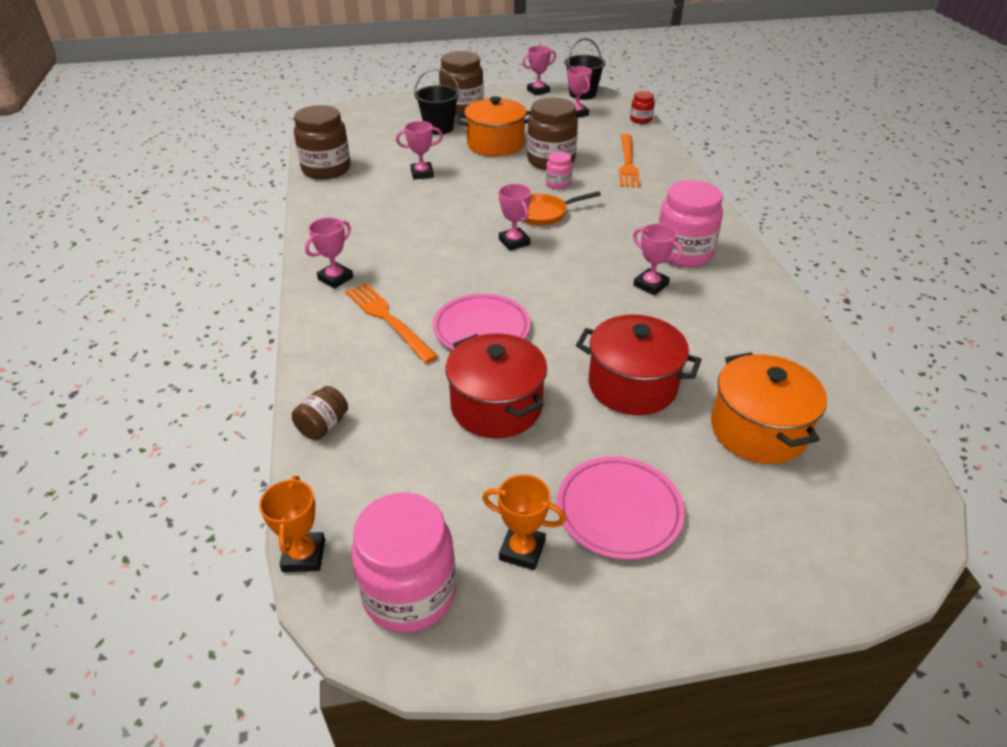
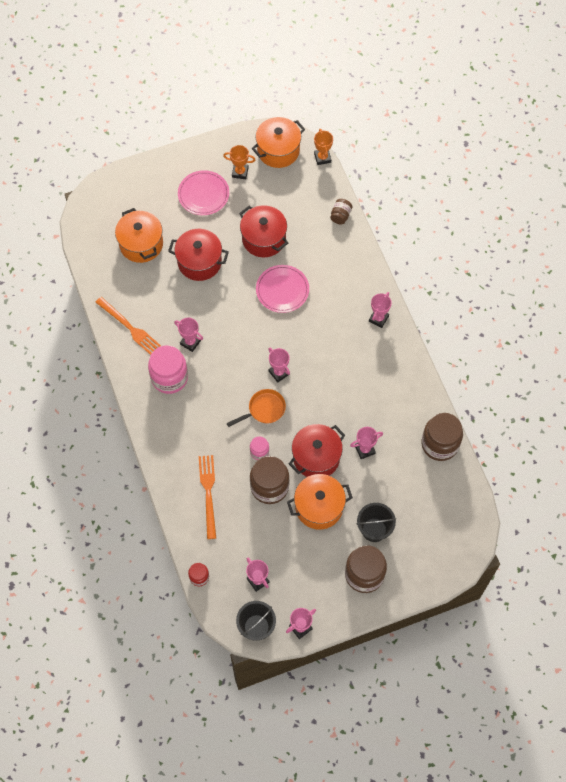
camera: 170 degrees right, 25 degrees up
(388, 319) = (335, 289): orange fork -> orange fork (129, 327)
(409, 593) = (278, 150): pink jar -> orange pot
(486, 174) = (316, 457): none -> red pot

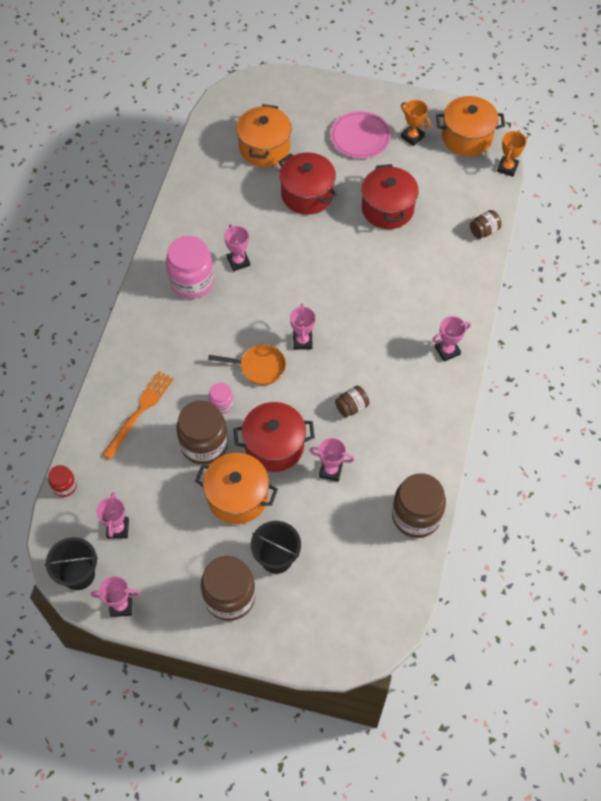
camera: 35 degrees right, 5 degrees down
(129, 327) = (192, 215): orange fork -> none
(282, 290) = (368, 266): pink plate -> none
(346, 398) = (351, 407): none -> brown jar

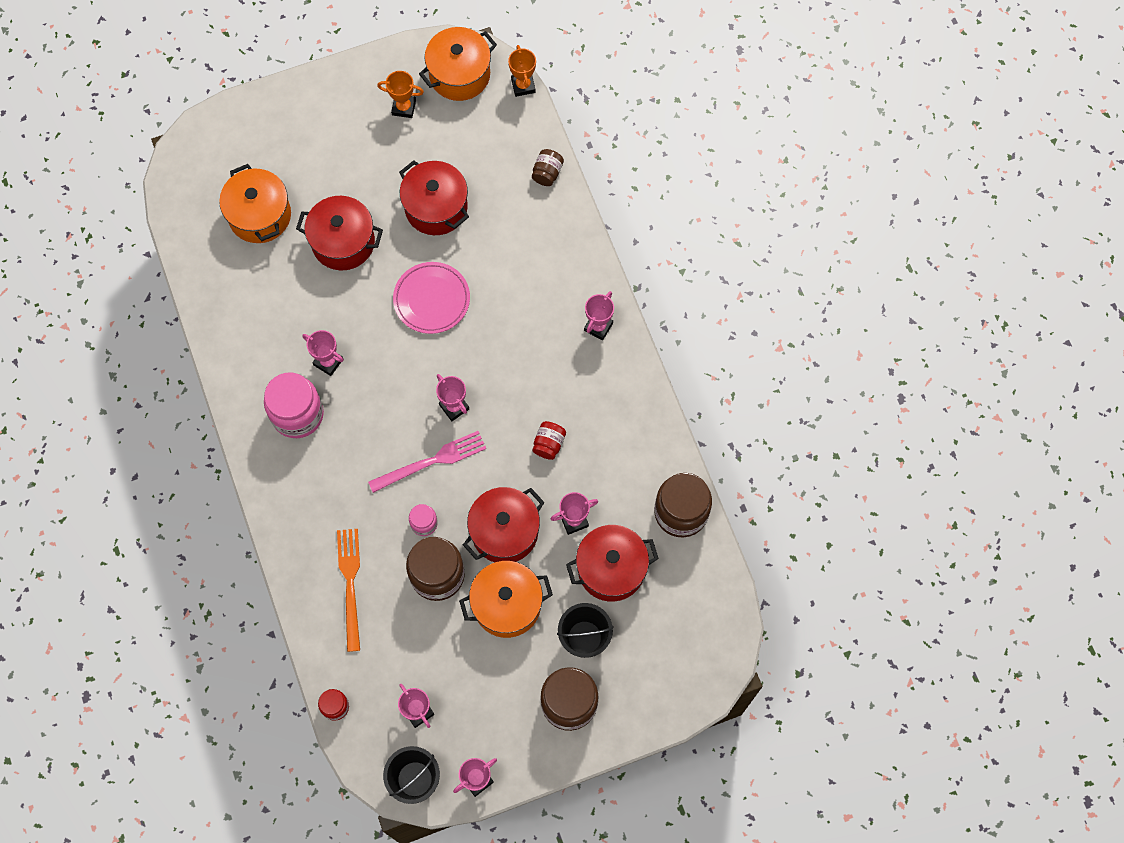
camera: 35 degrees left, 10 degrees up
(259, 367) = (431, 461): orange pan -> pink fork
(333, 522) = (611, 569): none -> red pot
(351, 407) = (549, 444): brown jar -> red jar
(360, 137) = (350, 141): pink plate -> pink plate (432, 299)

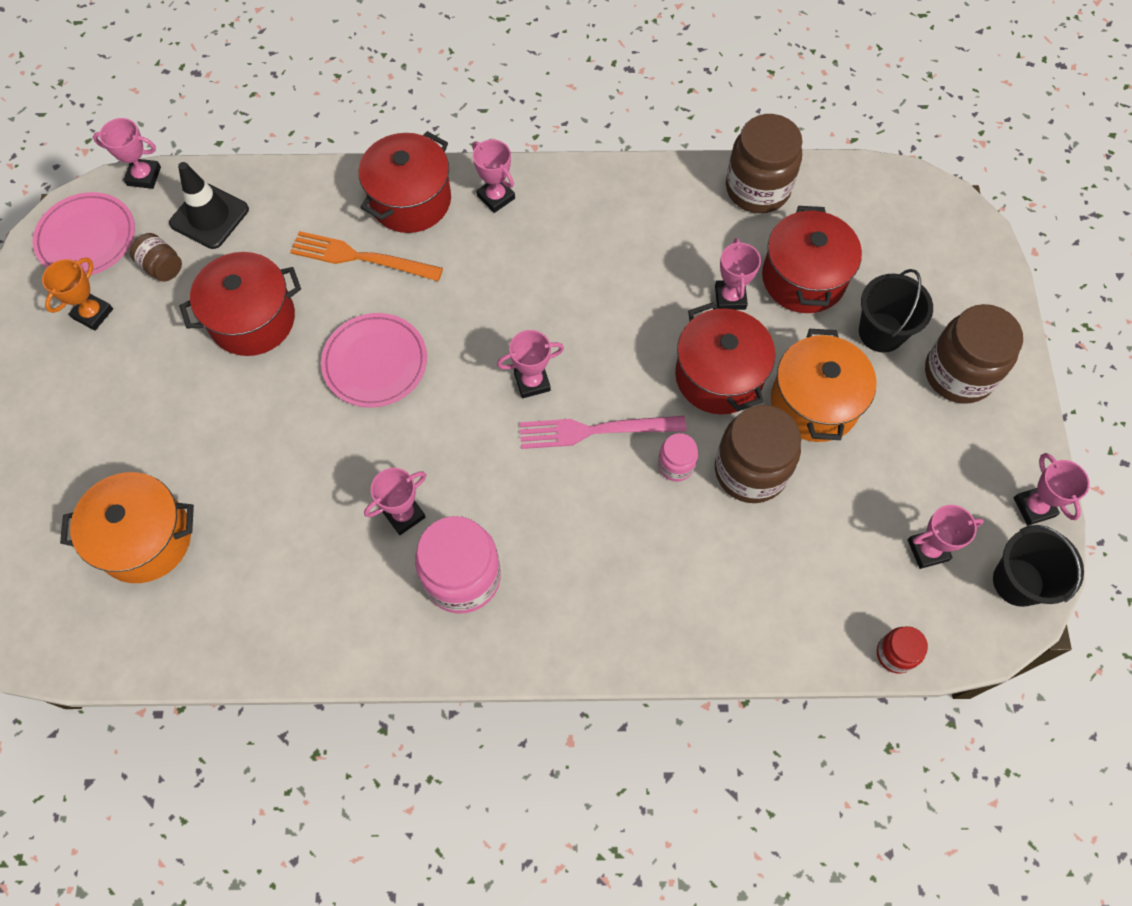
camera: 70 degrees left, 5 degrees down
(343, 242) = (242, 443): red pot -> red pot (410, 200)
(350, 584) = (729, 582): orange fork -> orange fork (361, 257)
(431, 461) = (595, 430): pink fork -> pink fork turned 90 degrees counterclockwise
(459, 75) = (87, 238): orange pot -> pink plate
(507, 143) = (209, 216): none -> black traffic cone
(523, 86) = (144, 176): orange trophy -> pink trophy
(547, 173) = (273, 187): brown jar -> brown jar (162, 267)
(549, 444) = (623, 293): red jar -> none

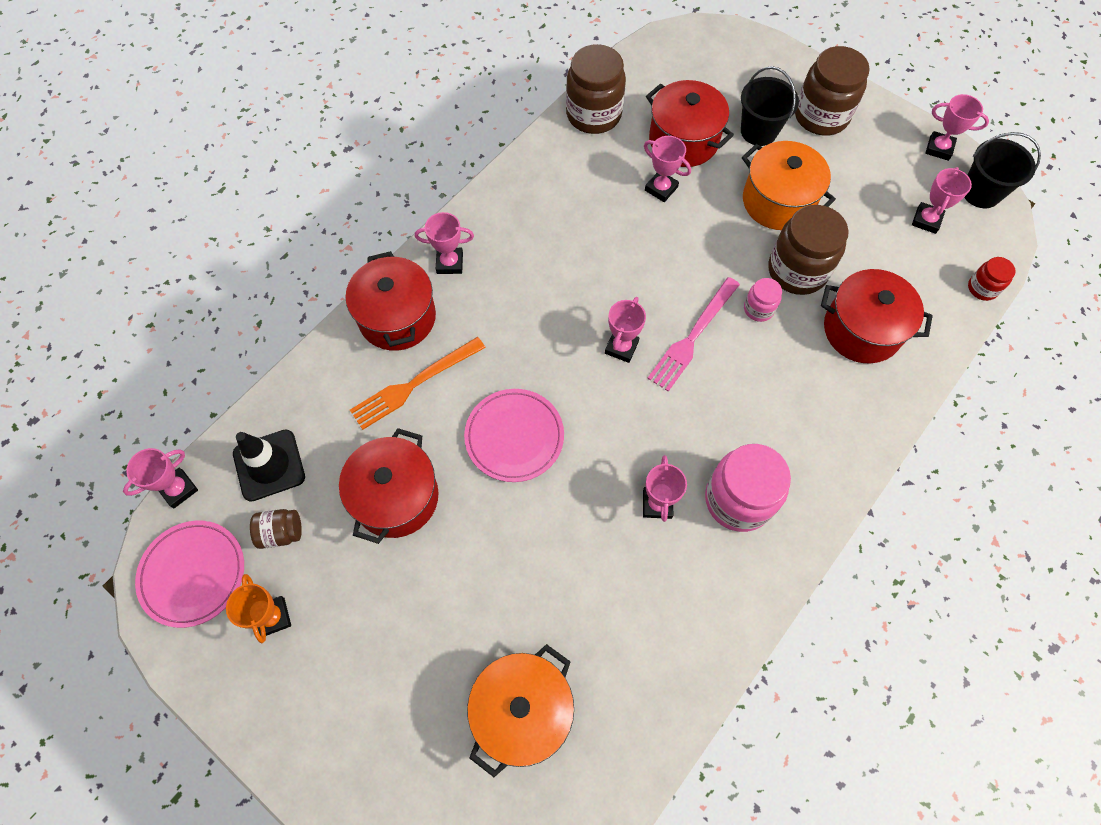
camera: 50 degrees left, 0 degrees up
(719, 376) = (713, 237): red pot -> red pot (861, 330)

